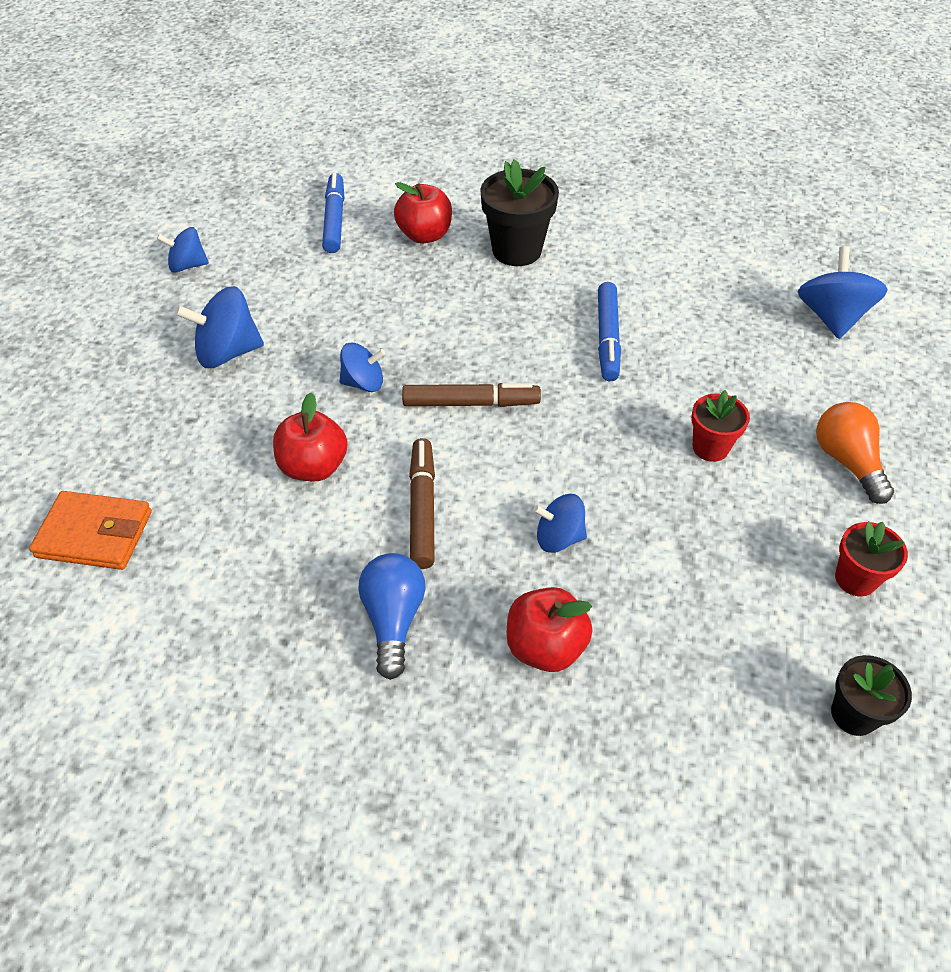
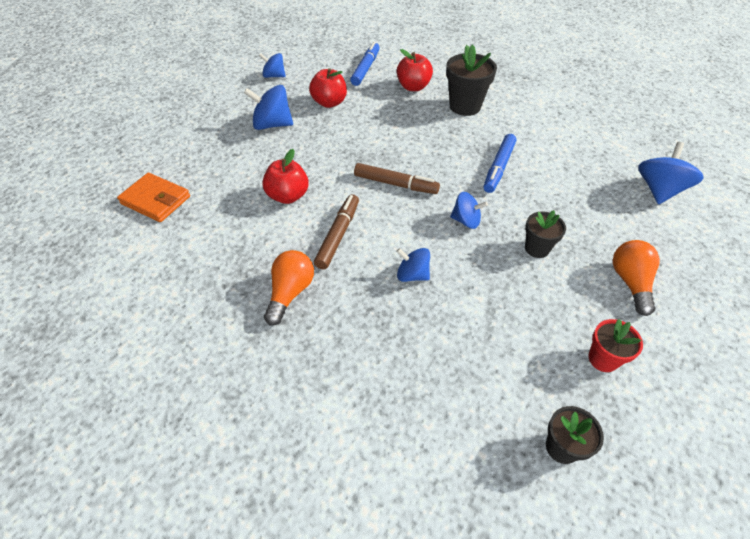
camera: 20 degrees right, 0 degrees up
(363, 383) = (338, 158): blue spinning top -> blue spinning top (466, 221)
(393, 619) = (290, 292): blue light bulb -> orange light bulb
(545, 647) = (373, 336): red apple -> red apple (329, 103)
(710, 447) = (537, 248): red flower pot -> black flower pot

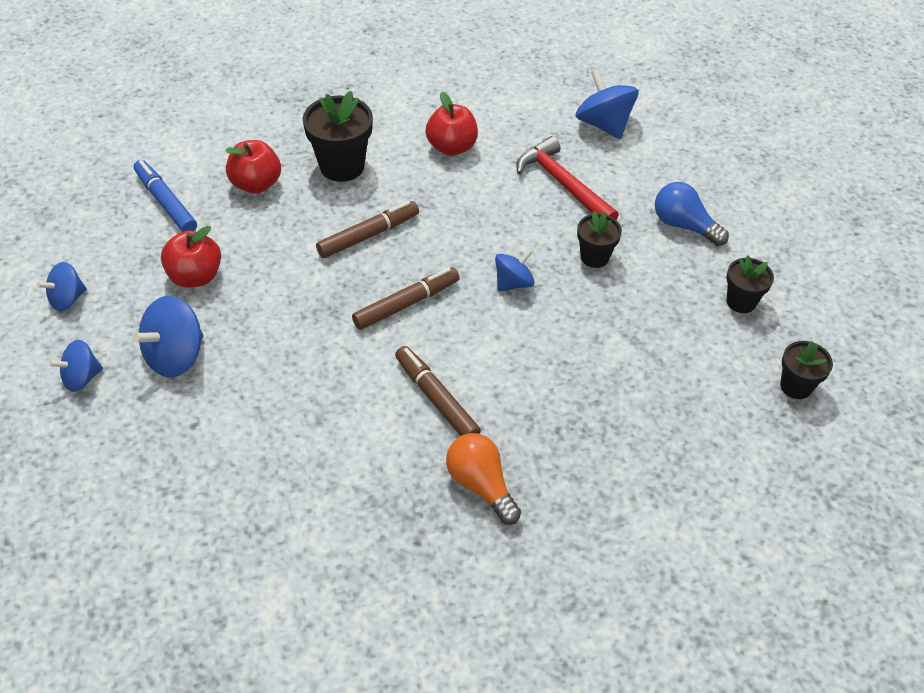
camera: 55 degrees left, 0 degrees up
(156, 200) = (199, 551): orange wallet -> none
(288, 196) = (329, 410): red apple -> red apple (451, 147)
(412, 275) = (545, 370): blue spinning top -> blue spinning top (81, 378)
(428, 142) = (368, 235): none -> brown marker
(499, 168) = (465, 208): blue marker -> none
(578, 199) = (563, 184): none -> red hammer
(603, 359) = (741, 302): red flower pot -> black flower pot
(630, 282) = (683, 225): orange light bulb -> blue light bulb

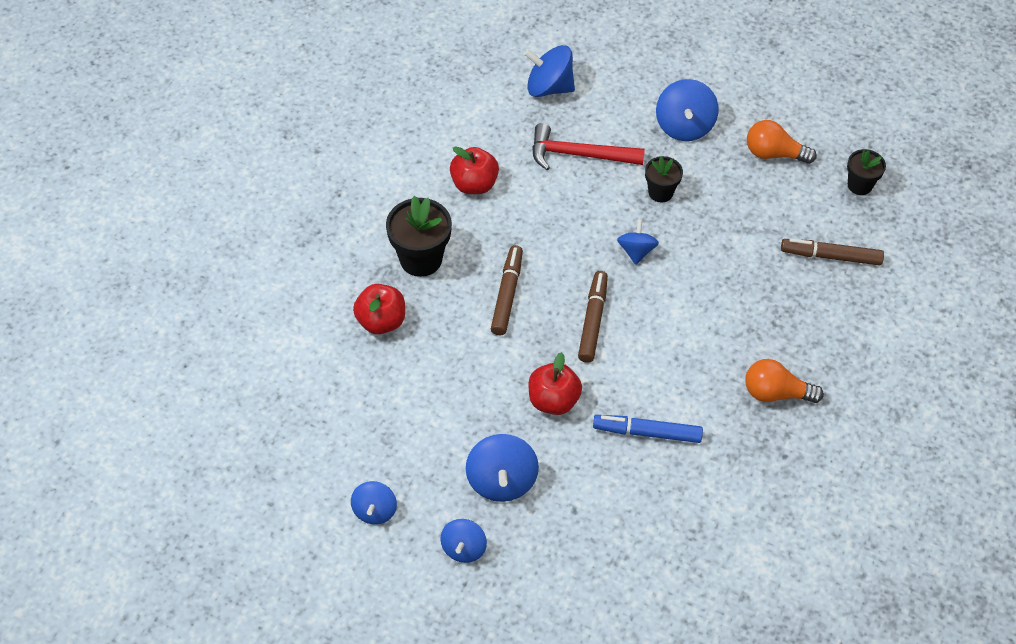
camera: 45 degrees left, 5 degrees up
(165, 202) = (338, 388): blue marker -> blue marker (647, 433)
(195, 276) = (437, 420): red apple -> red apple (553, 400)
(436, 399) = (688, 365): brown marker -> brown marker (830, 256)
(683, 225) = (684, 126): blue light bulb -> blue spinning top
(741, 302) = (773, 154): black flower pot -> orange light bulb

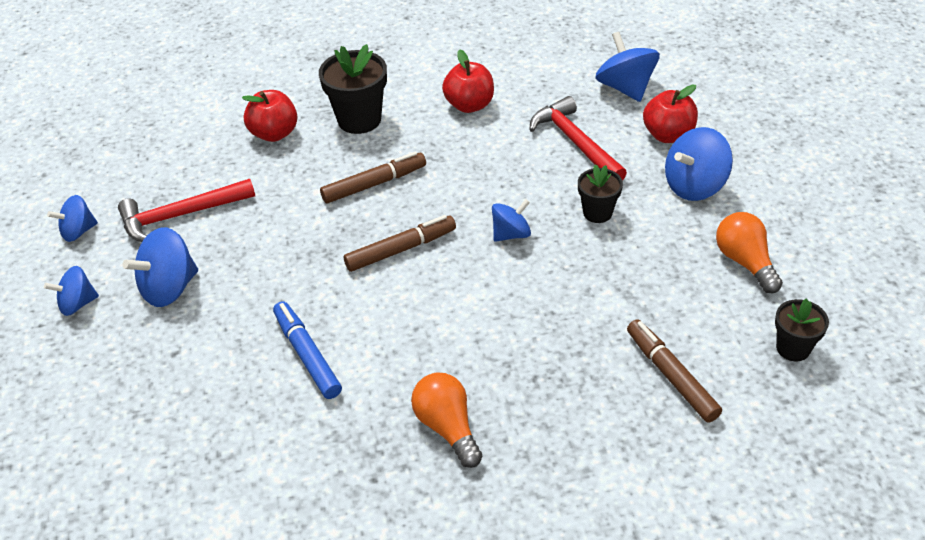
camera: 55 degrees right, 10 degrees down
(422, 433) = (180, 215): none -> red hammer
(553, 400) = (286, 273): red apple -> red apple (668, 135)

